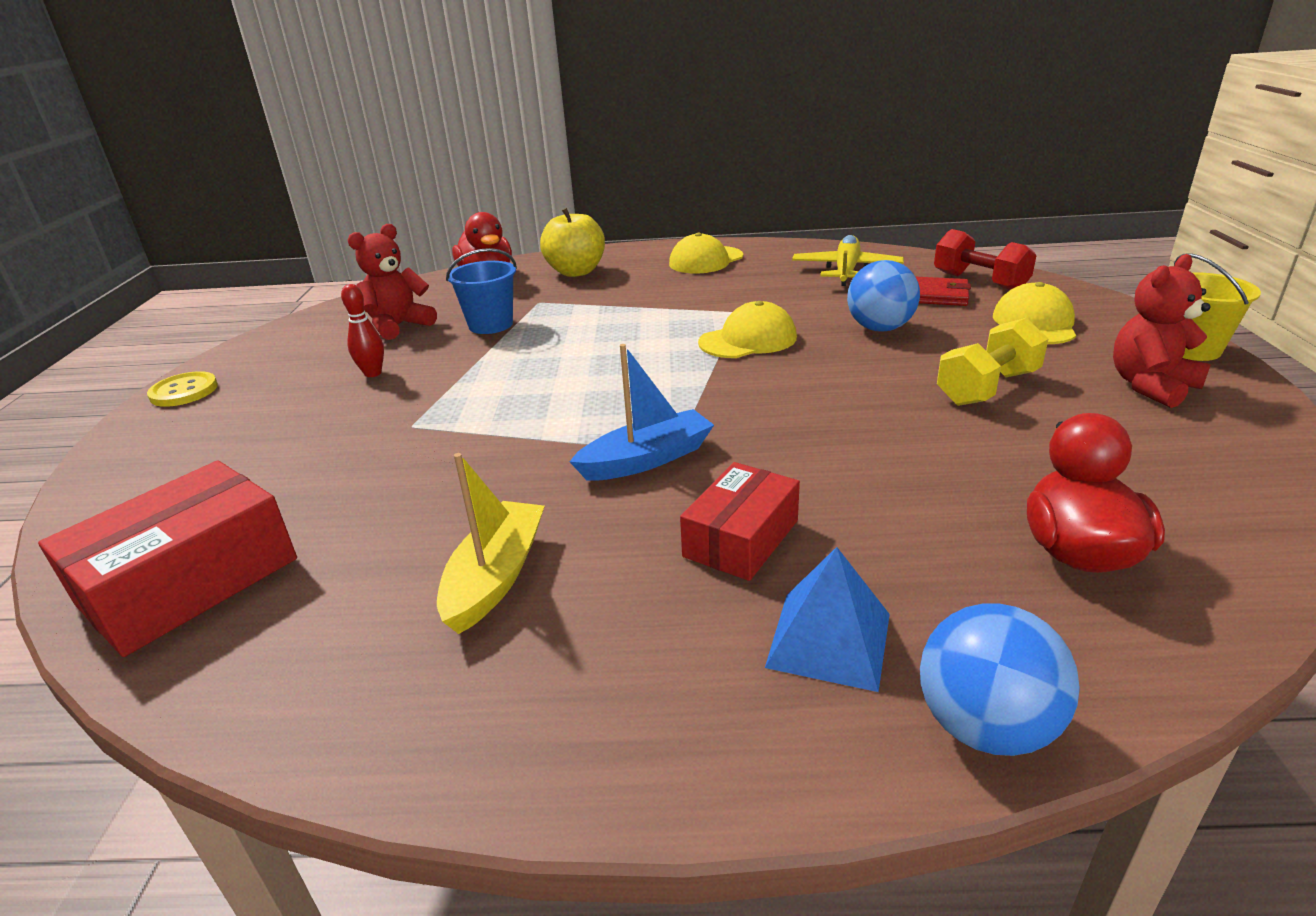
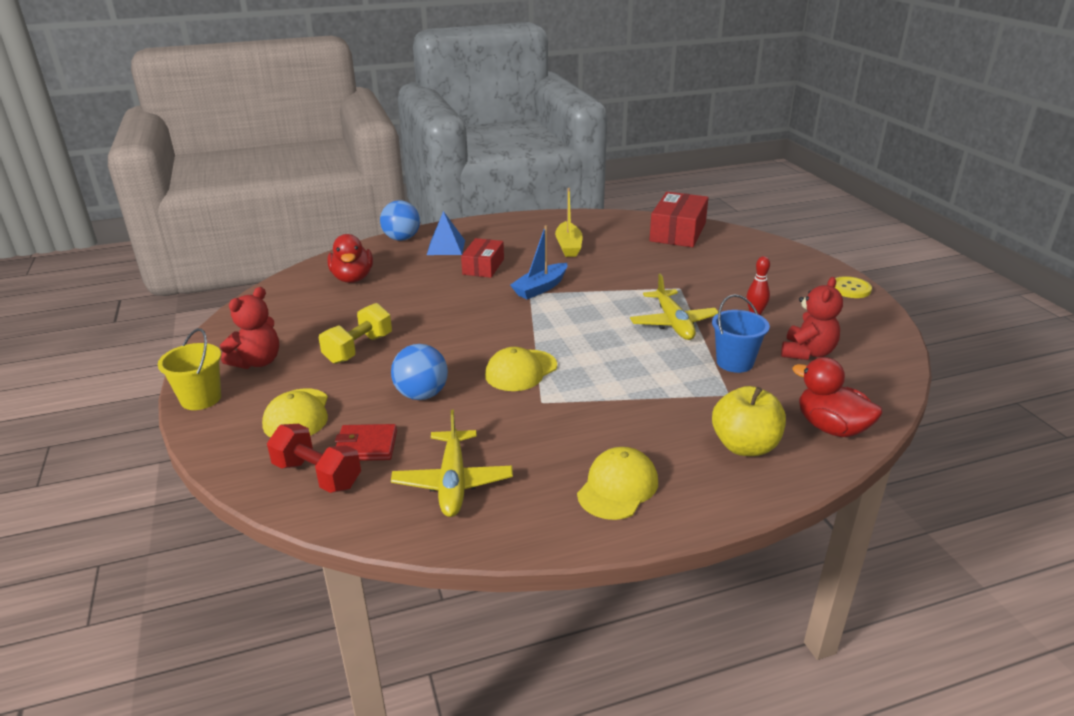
camera: 160 degrees right, 0 degrees up
(498, 373) = (673, 323): none -> yellow plane

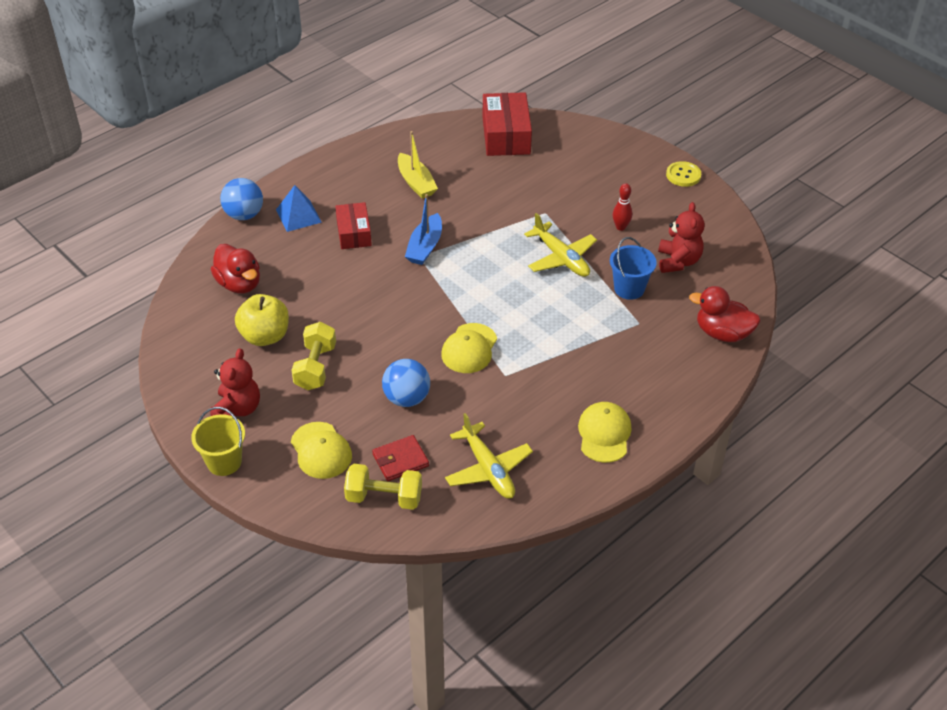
camera: 25 degrees left, 15 degrees up
(317, 475) = (384, 498): red dumbbell -> yellow dumbbell
(744, 446) = (672, 369): yellow apple -> yellow apple (265, 336)

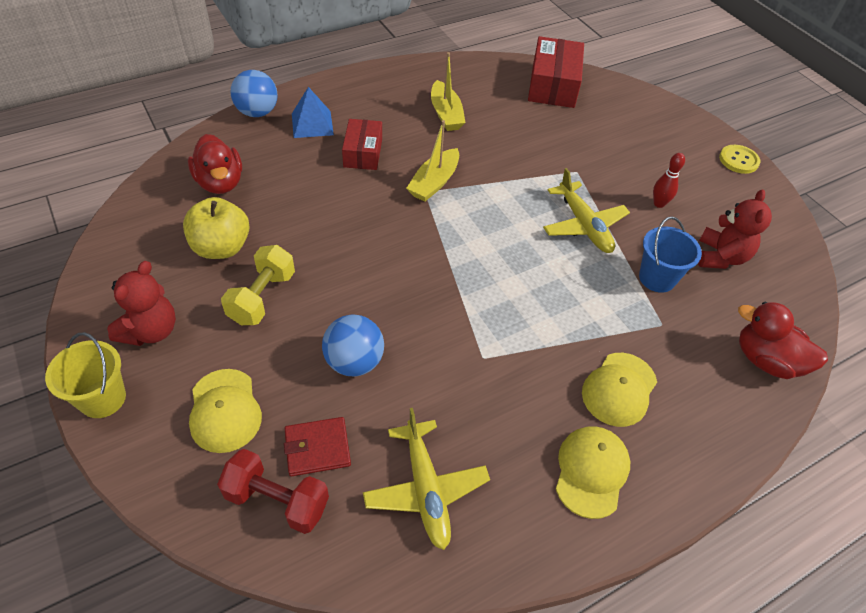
camera: 10 degrees right, 5 degrees up
(384, 498) = (277, 500): yellow dumbbell -> red dumbbell
(425, 247) = (434, 183): blue boat -> yellow boat
(469, 348) = (449, 313): yellow cap -> yellow cap (619, 389)

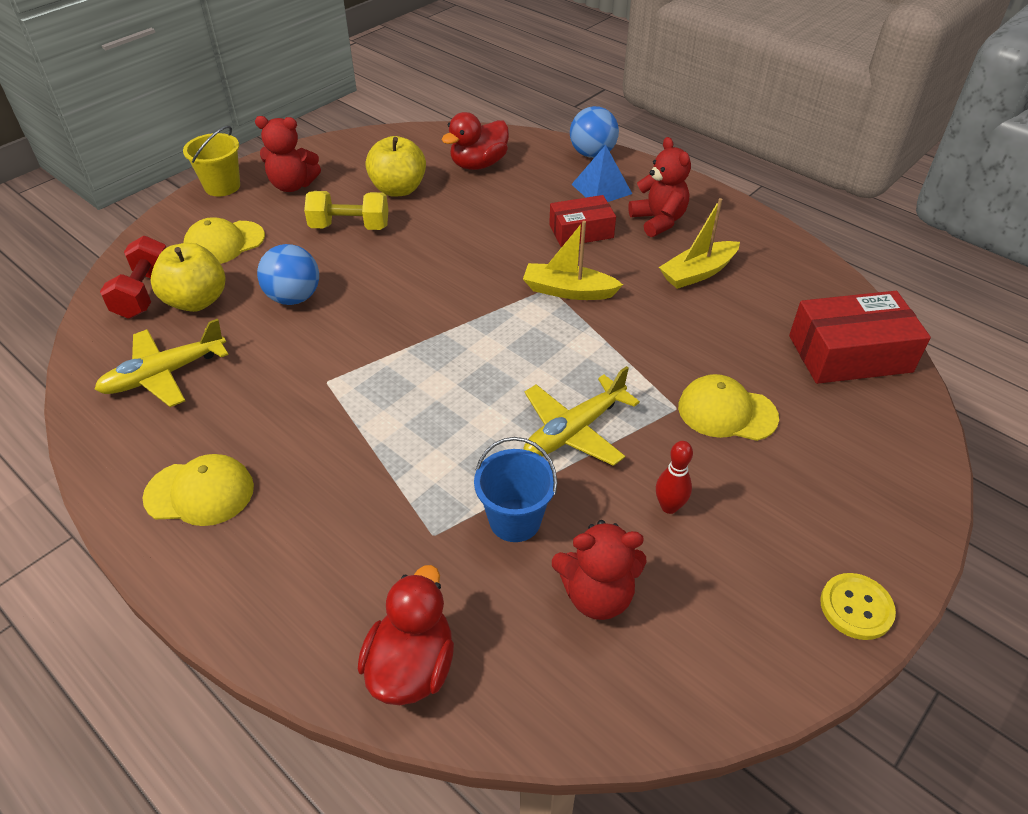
camera: 75 degrees right, 5 degrees down
(317, 448) = (197, 301): red wallet -> yellow apple
(374, 110) = (658, 221): none -> red teddy bear
(619, 389) = (316, 503): yellow cap -> yellow cap (727, 412)

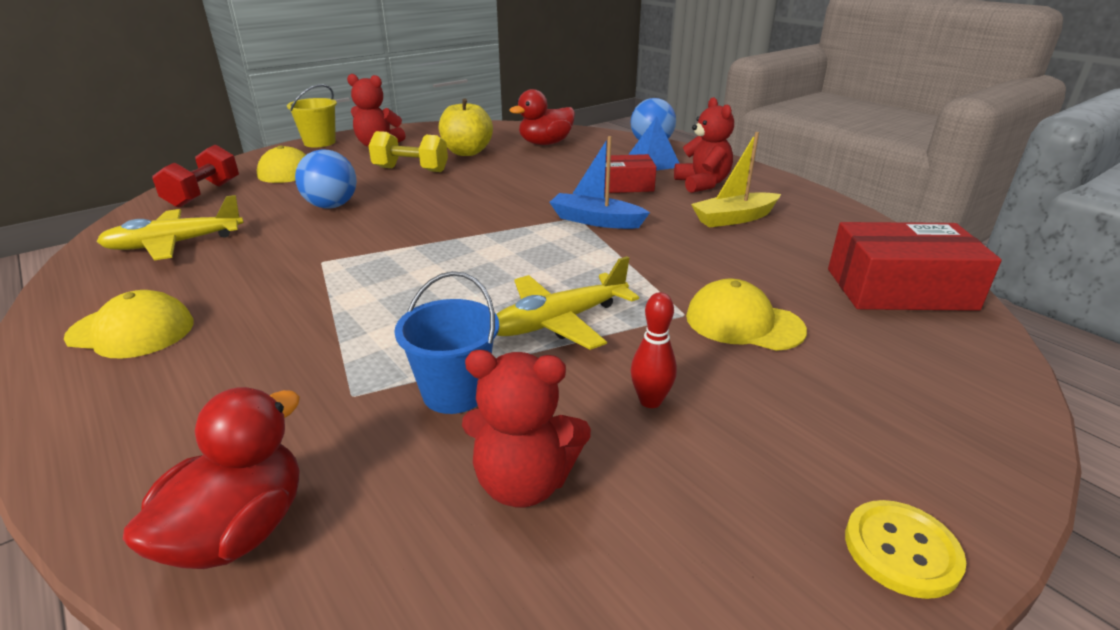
camera: 10 degrees right, 15 degrees down
(197, 301) = (244, 202): yellow apple -> none
(568, 291) = (595, 220): yellow boat -> blue boat

